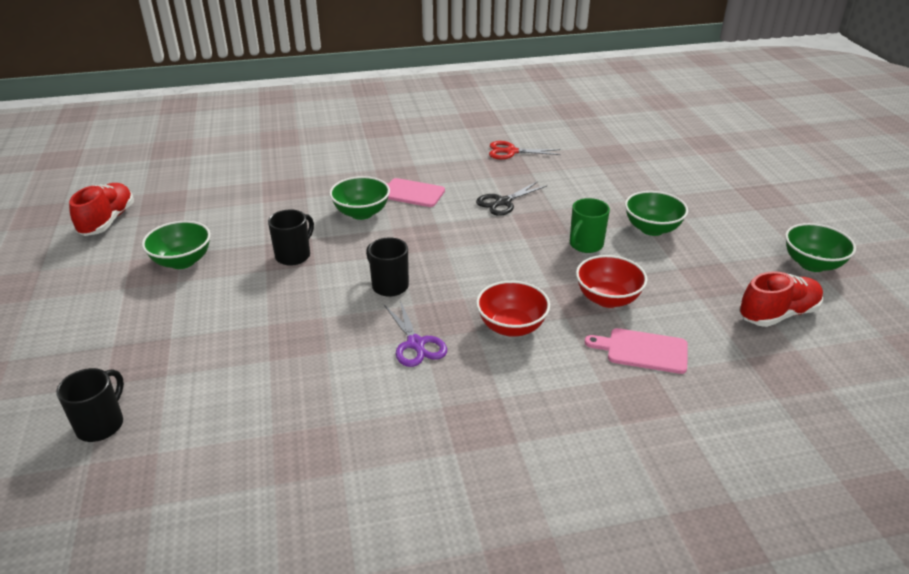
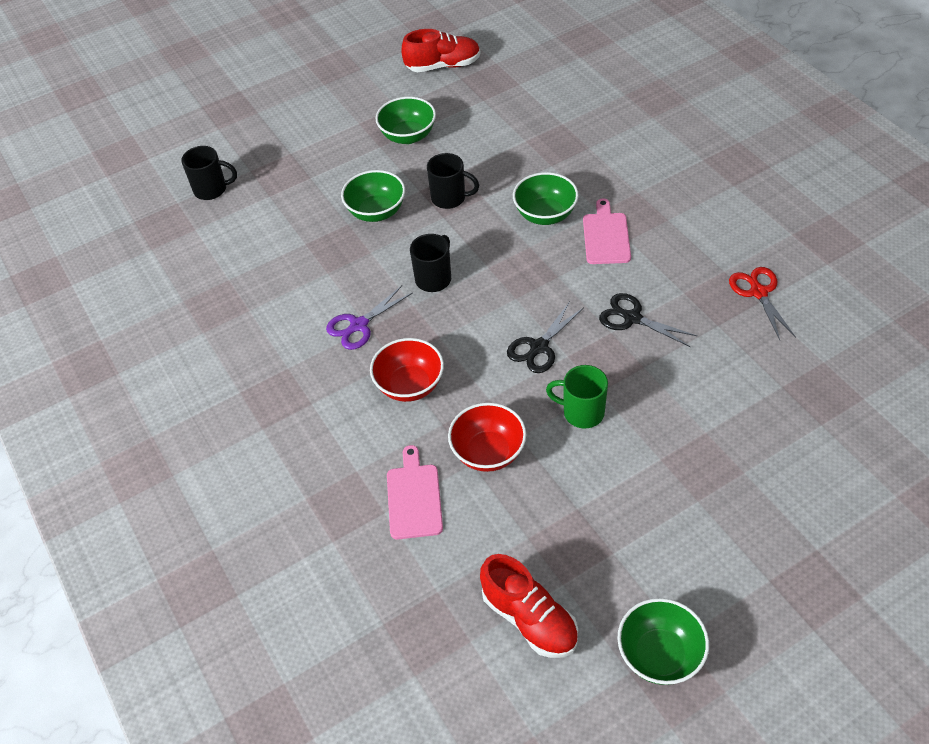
camera: 75 degrees right, 15 degrees up
(507, 249) = (539, 347): none -> black scissors
(652, 229) = (652, 470): green bowl -> green bowl (376, 212)

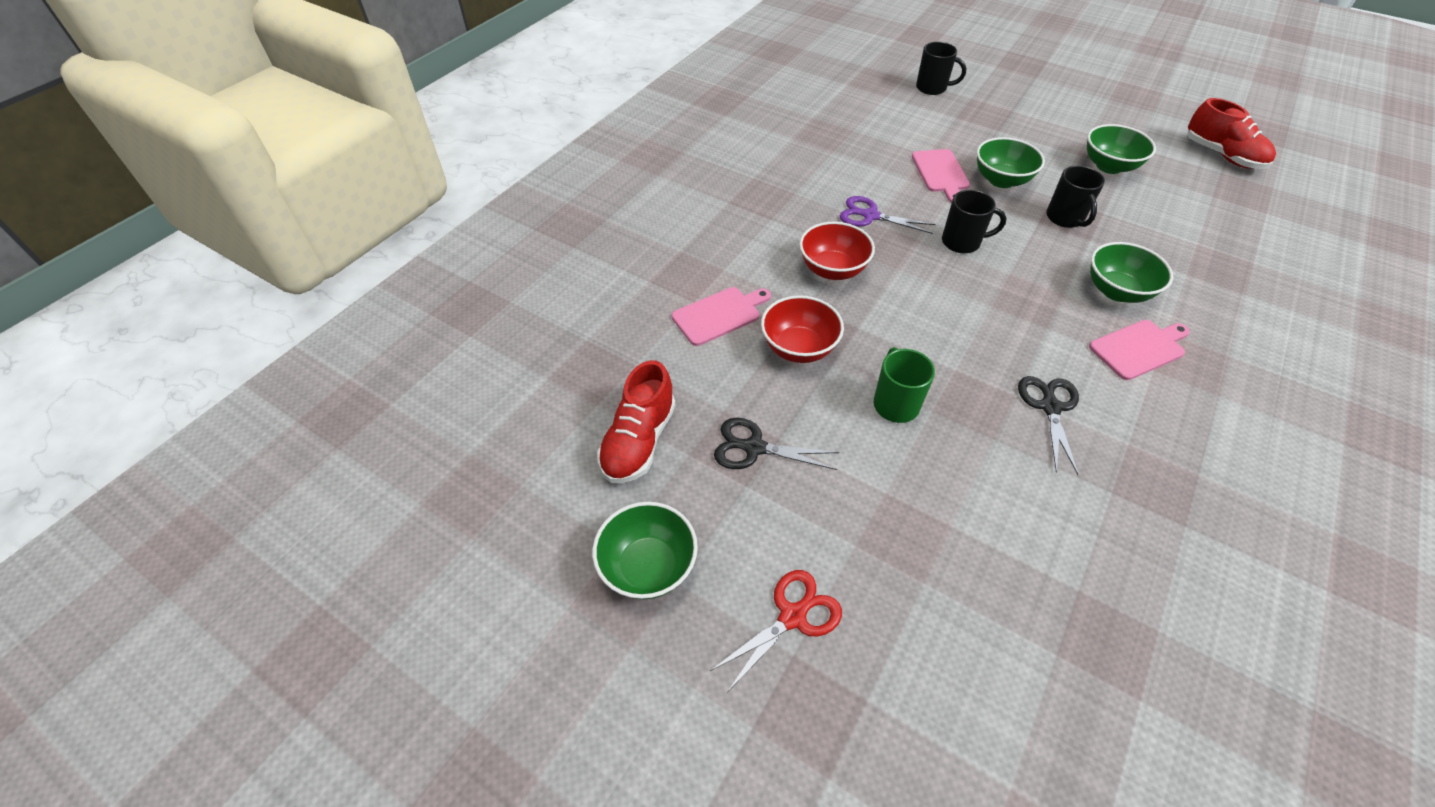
camera: 60 degrees right, 0 degrees up
(211, 189) = (932, 88): black mug -> black mug turned 45 degrees counterclockwise
(338, 247) = (941, 173): none -> pink cutting board
(539, 347) = (947, 343): black scissors -> black scissors (754, 447)
(758, 292) = (1201, 521): red scissors -> red scissors (792, 616)

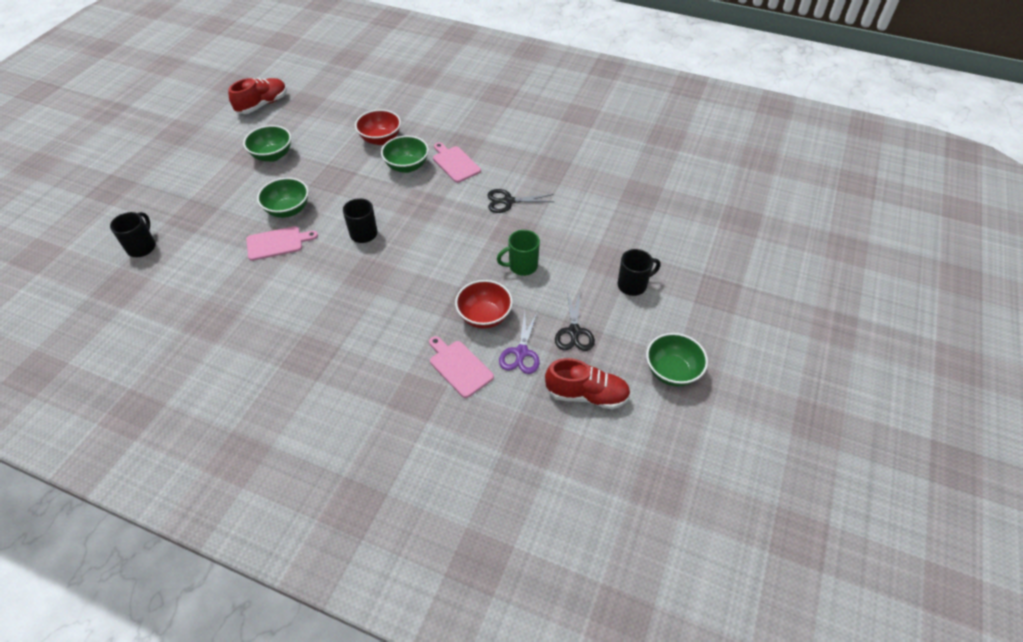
camera: 100 degrees left, 0 degrees up
(792, 616) = (674, 303): red scissors -> none
(832, 269) = (400, 303): red bowl -> red bowl (380, 139)
(870, 216) = (334, 284): purple scissors -> purple scissors (521, 352)
(1065, 218) = (334, 181): black mug -> black mug (633, 285)

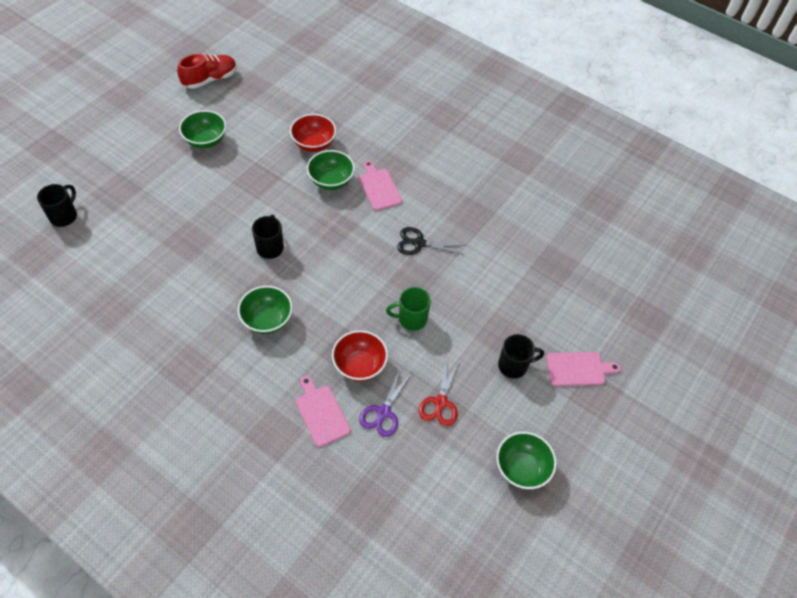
camera: 10 degrees right, 5 degrees up
(277, 243) = (187, 240): pink cutting board -> pink cutting board (578, 369)
(288, 210) = (206, 205): green bowl -> green bowl (267, 320)
(574, 331) = (440, 402): black scissors -> red scissors
(587, 395) = (432, 472): red shoe -> none

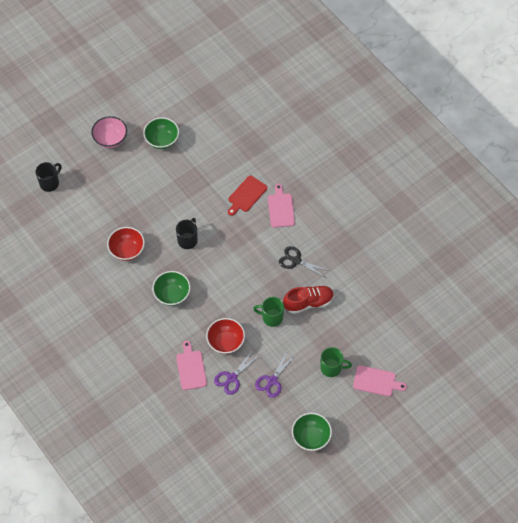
camera: 20 degrees right, 5 degrees up
(138, 151) = (110, 139): none -> pink bowl
(210, 79) = (177, 84): red shoe -> red shoe (308, 302)
(314, 144) = (242, 160): red bowl -> red bowl (127, 250)
(331, 181) = (246, 195): green bowl -> red cutting board
(440, 402) = (272, 381): red scissors -> purple scissors
(513, 365) = (331, 368): black mug -> green mug

